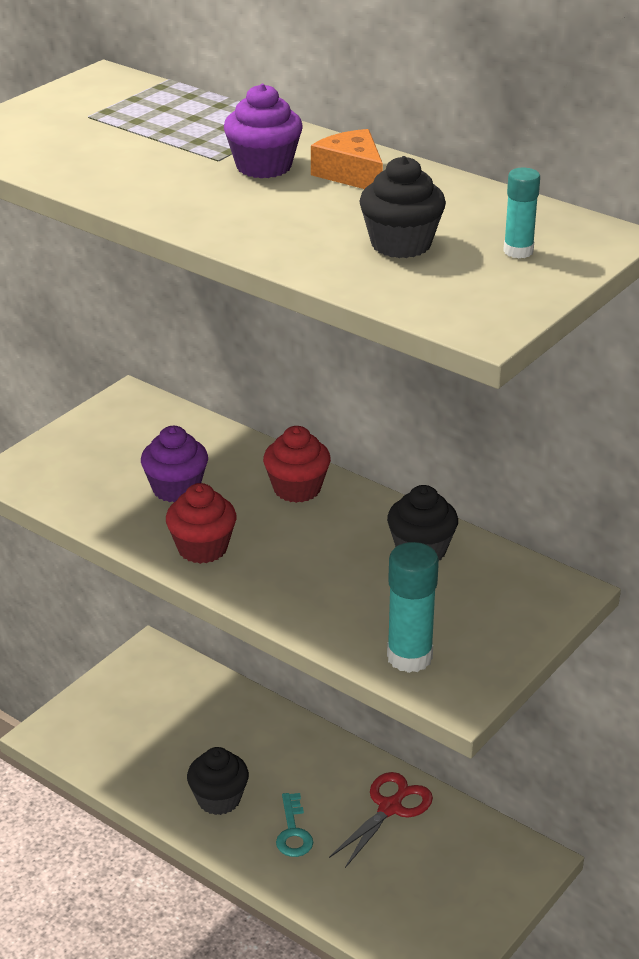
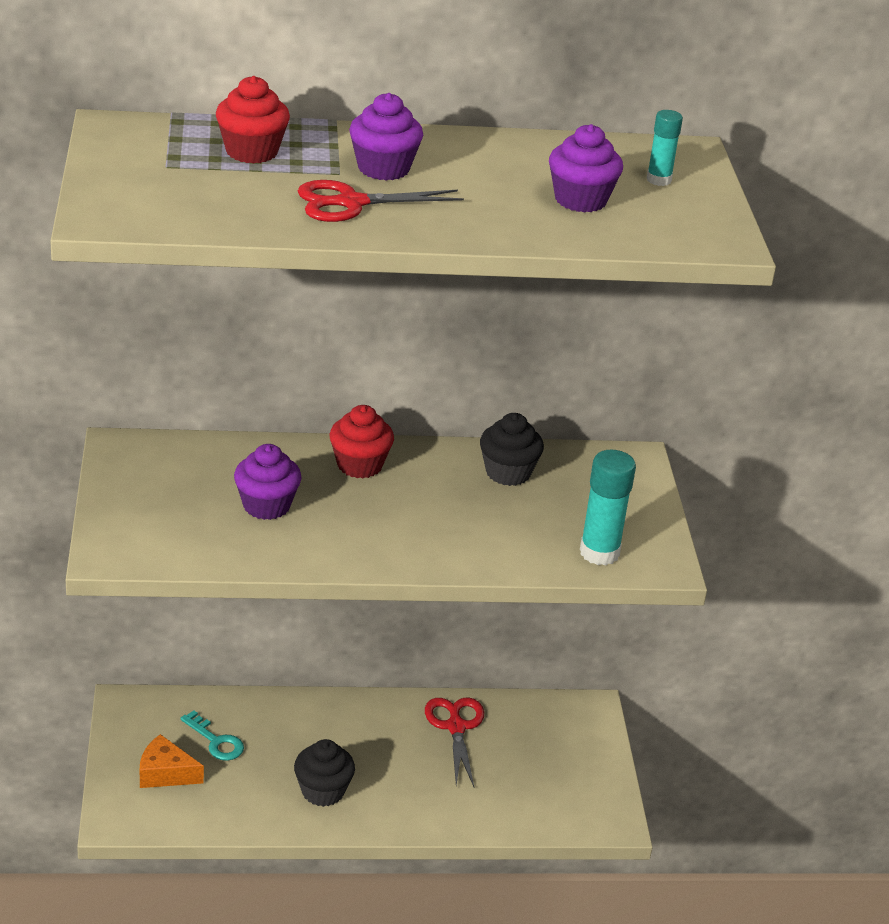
camera: 45 degrees left, 0 degrees up
(182, 184) = (351, 203): none -> red scissors
(202, 548) = (352, 543): red cupcake -> red cupcake (251, 151)
(293, 832) = (407, 783): turquoise key -> turquoise key (216, 741)
(351, 174) = (456, 155): orange cheese -> orange cheese (165, 773)
(401, 244) = (580, 200): black cupcake -> purple cupcake

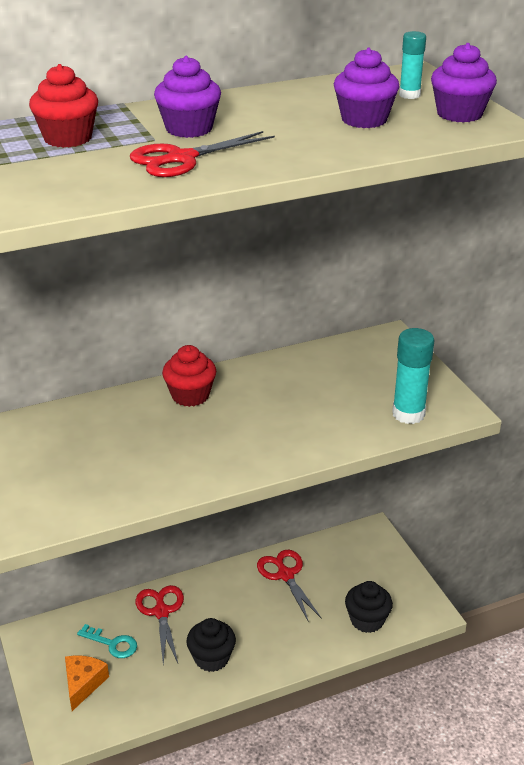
camera: 15 degrees left, 0 degrees up
(165, 773) = (83, 684): orange cheese -> orange cheese turned 105 degrees clockwise
(266, 505) = (133, 448): purple cupcake -> purple cupcake (459, 114)
(287, 724) = (161, 612): none -> red scissors
(508, 472) = (305, 371): black cupcake -> black cupcake (367, 620)

